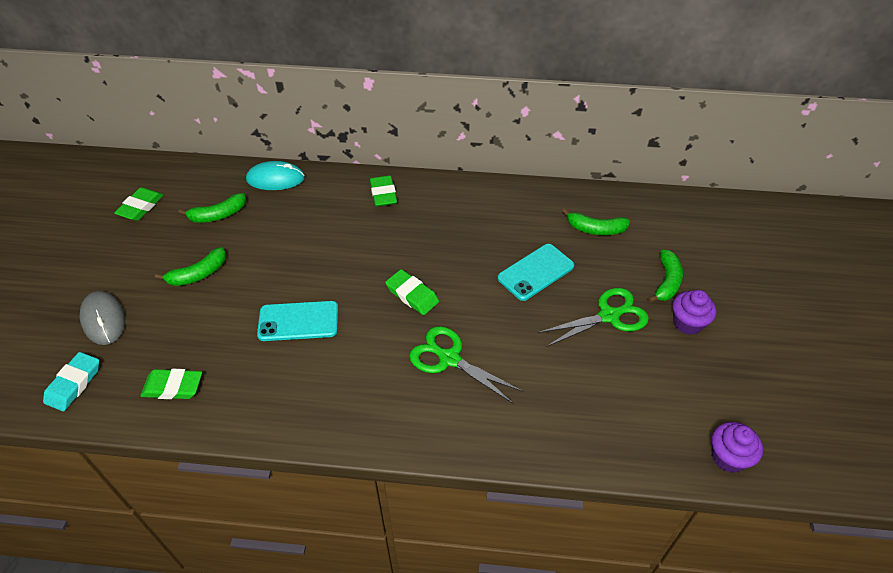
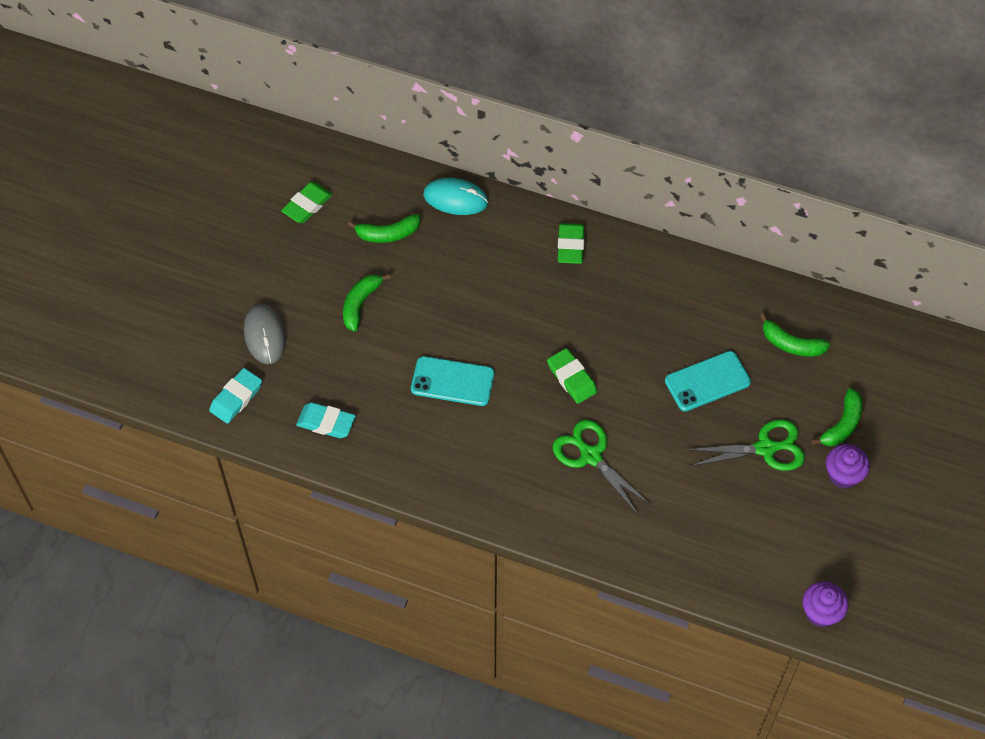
camera: 15 degrees right, 10 degrees up
(173, 387) = (326, 423): green eraser -> turquoise eraser
(198, 274) = (360, 304): green banana -> green banana turned 135 degrees clockwise

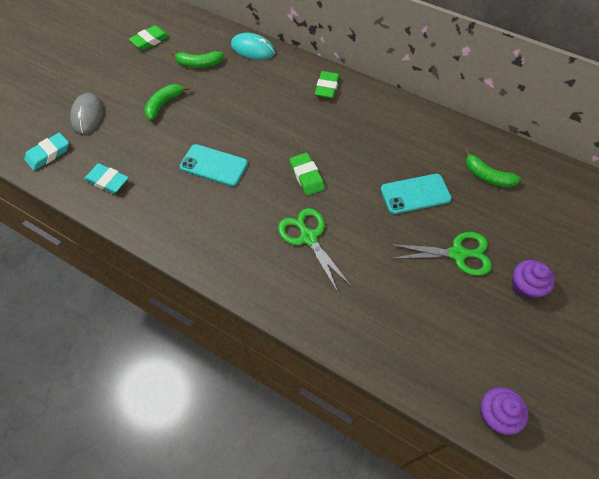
camera: 10 degrees right, 0 degrees up
(842, 424) = (526, 244): green banana -> none

